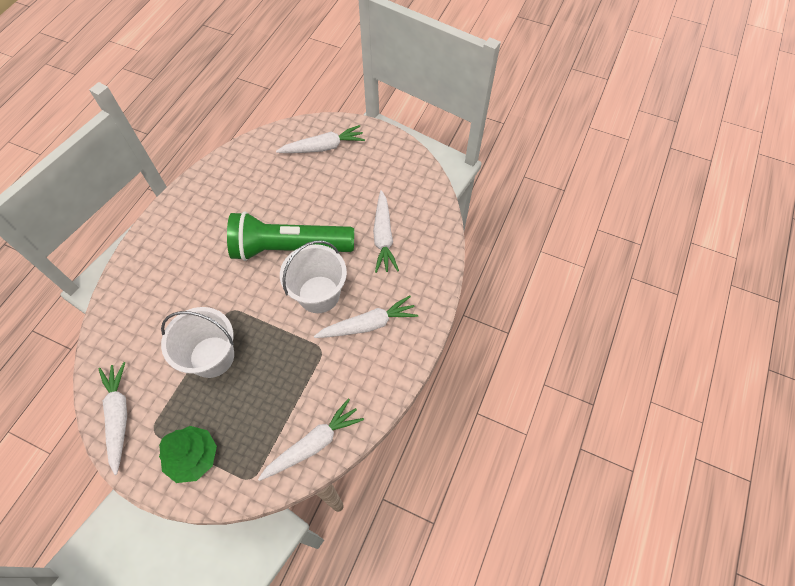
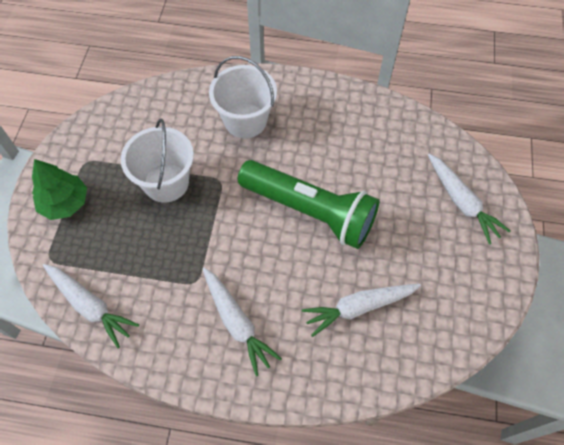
camera: 75 degrees right, 0 degrees up
(119, 416) = (95, 131): white carrot -> none
(289, 248) = (310, 211): green flashlight -> green flashlight turned 135 degrees clockwise
(319, 294) = (261, 259): white bucket -> white bucket (245, 120)

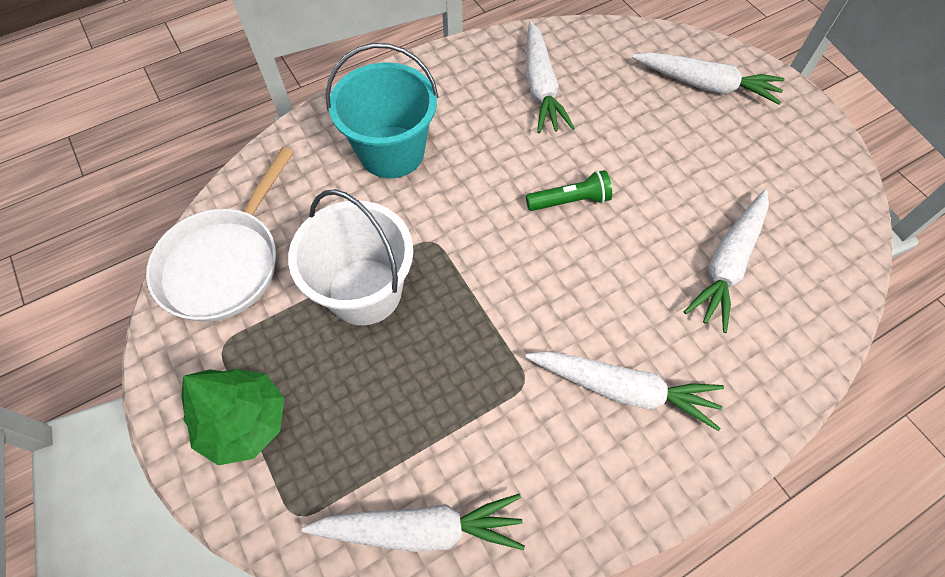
camera: 40 degrees left, 0 degrees up
(120, 123) = (225, 262): none -> white pan
(245, 120) = (392, 152): white bucket -> turquoise bucket
(310, 211) = (570, 201): green flashlight -> green flashlight, size x0.40
(360, 137) = (541, 87): none -> white carrot

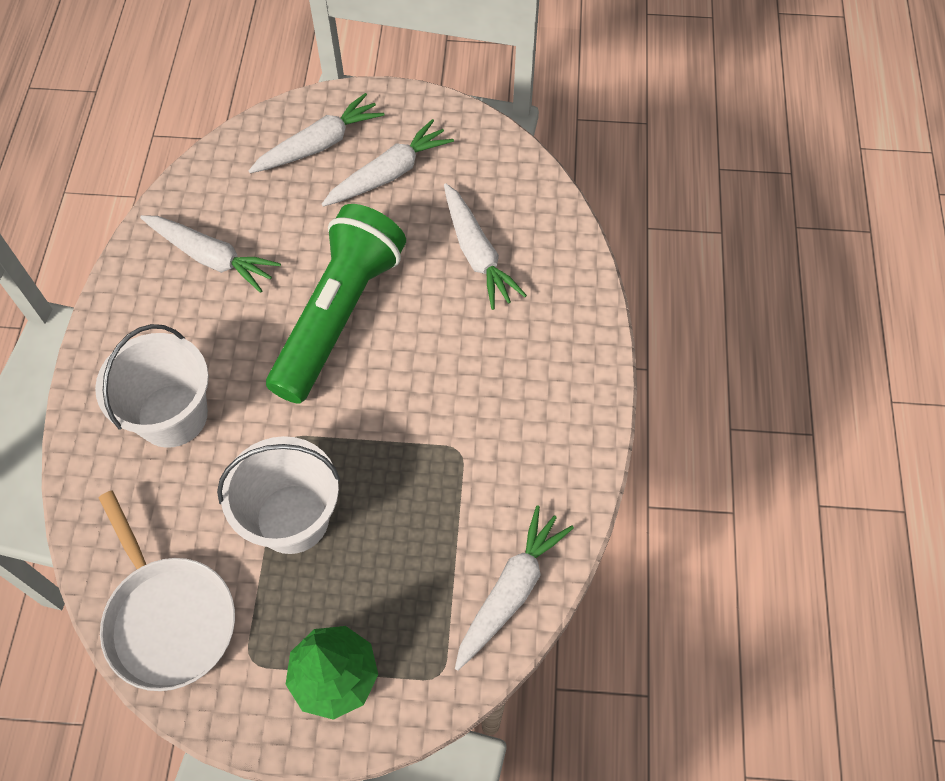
camera: 55 degrees left, 0 degrees up
(392, 152) = (172, 415): turquoise bucket -> white bucket
(570, 201) = (338, 315): green flashlight -> green flashlight, size x2.49
(622, 389) = (513, 391): white carrot -> white carrot (389, 174)

